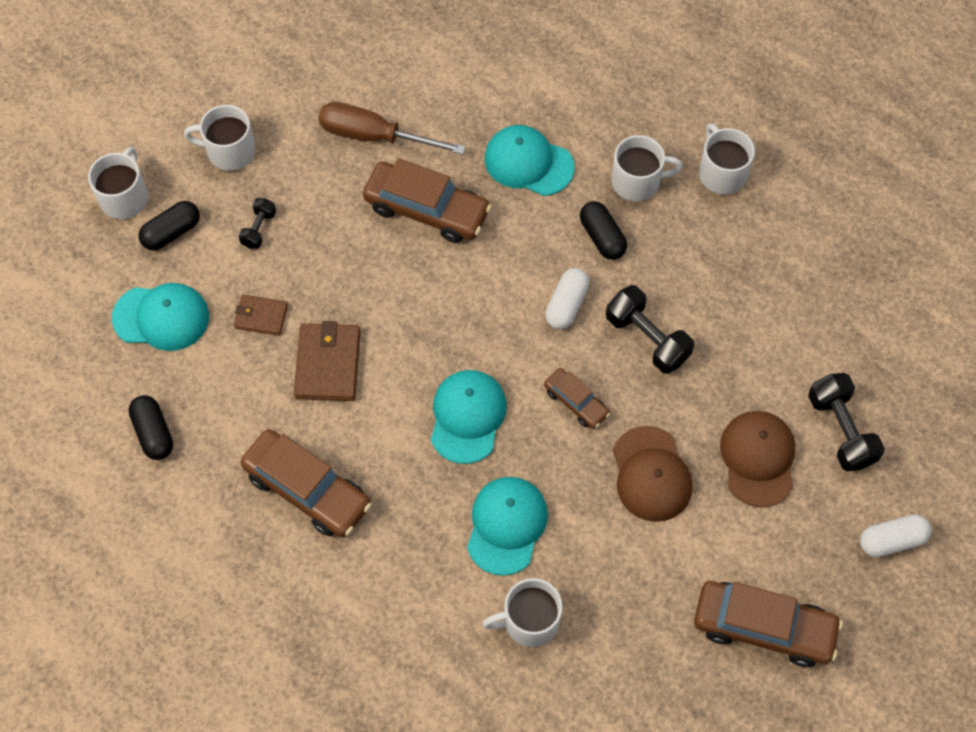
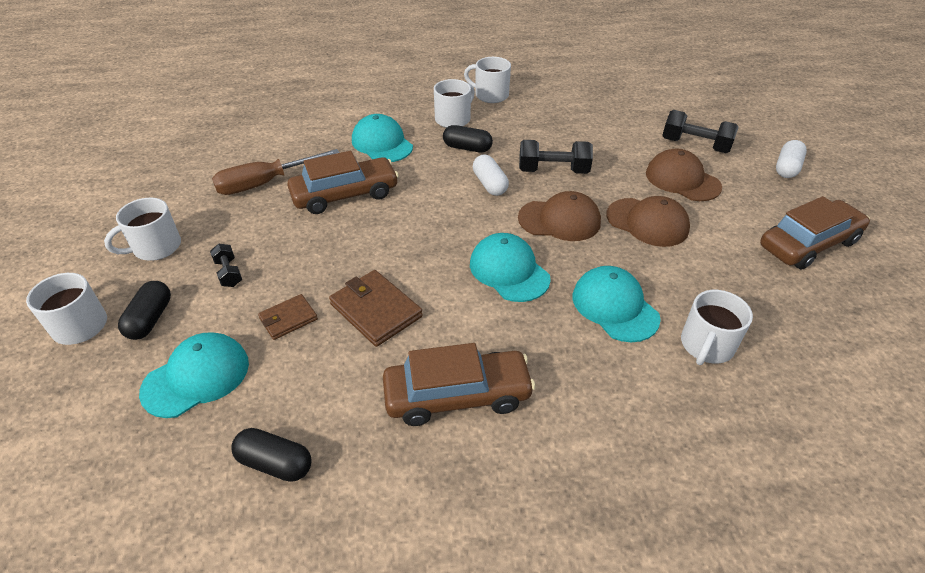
camera: 45 degrees left, 20 degrees down
(528, 163) = (382, 143): turquoise cap -> turquoise cap turned 75 degrees clockwise
(576, 402) = (559, 220): brown car -> brown cap

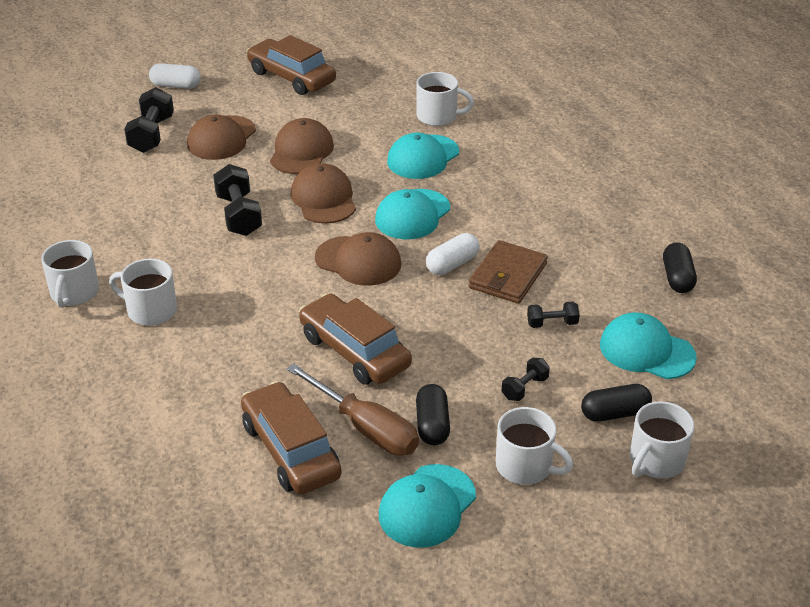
camera: 110 degrees left, 5 degrees down
(288, 319) = (552, 323): brown wallet -> black dumbbell
(382, 143) = (233, 356): turquoise cap -> turquoise cap (427, 506)
(455, 220) = (358, 261): none -> brown cap
(457, 396) = (561, 213): brown car -> brown car (291, 450)
(467, 148) = (216, 283): black capsule -> black capsule (432, 425)
(490, 184) = (284, 252): white capsule -> white capsule (452, 264)

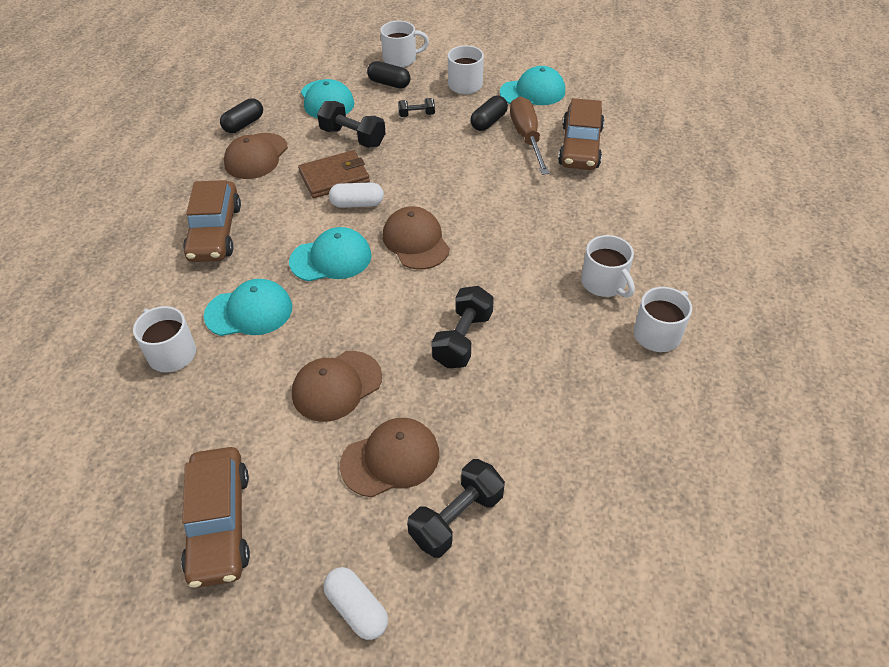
camera: 140 degrees left, 10 degrees up
(324, 199) = (378, 315): brown cap -> brown cap (256, 156)
(354, 351) = (488, 180): brown car -> brown car (215, 232)
(552, 323) = (353, 137): black dumbbell -> black dumbbell, size x1.78

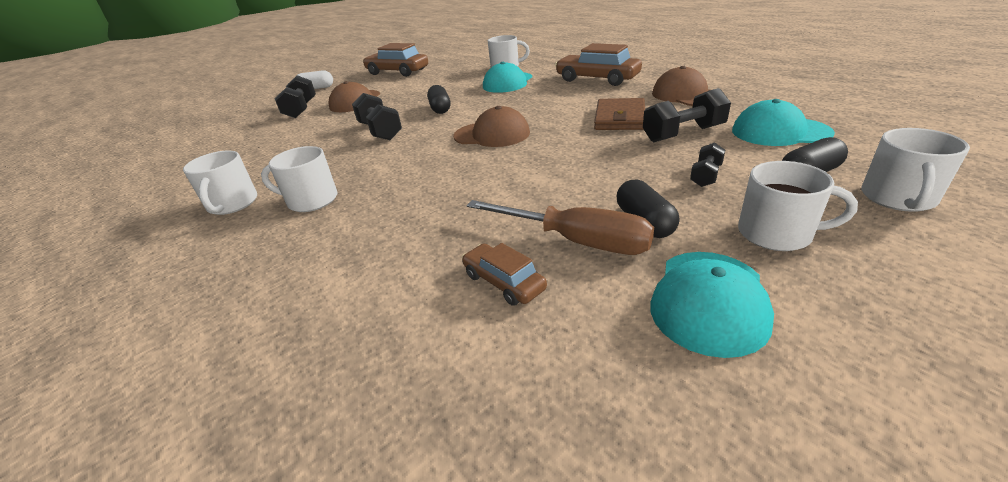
camera: 130 degrees right, 15 degrees down
(244, 124) = (749, 94): black capsule -> black capsule (440, 109)
(331, 258) = (519, 106): turquoise cap -> none
(336, 386) = (418, 96): brown cap -> none
(357, 204) = (570, 121): white capsule -> none
(580, 146) = (504, 282): brown car -> brown car, size x0.54

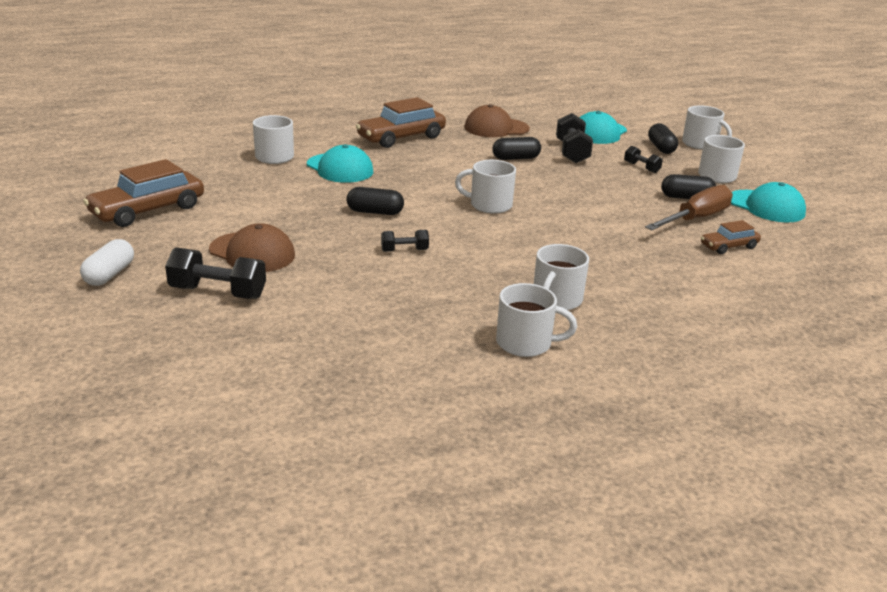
camera: 75 degrees left, 5 degrees down
(380, 131) = (404, 250): black dumbbell -> black dumbbell, size x0.56
(492, 134) = (489, 205): brown cap -> white mug
(619, 118) = (516, 158): brown wallet -> black capsule

